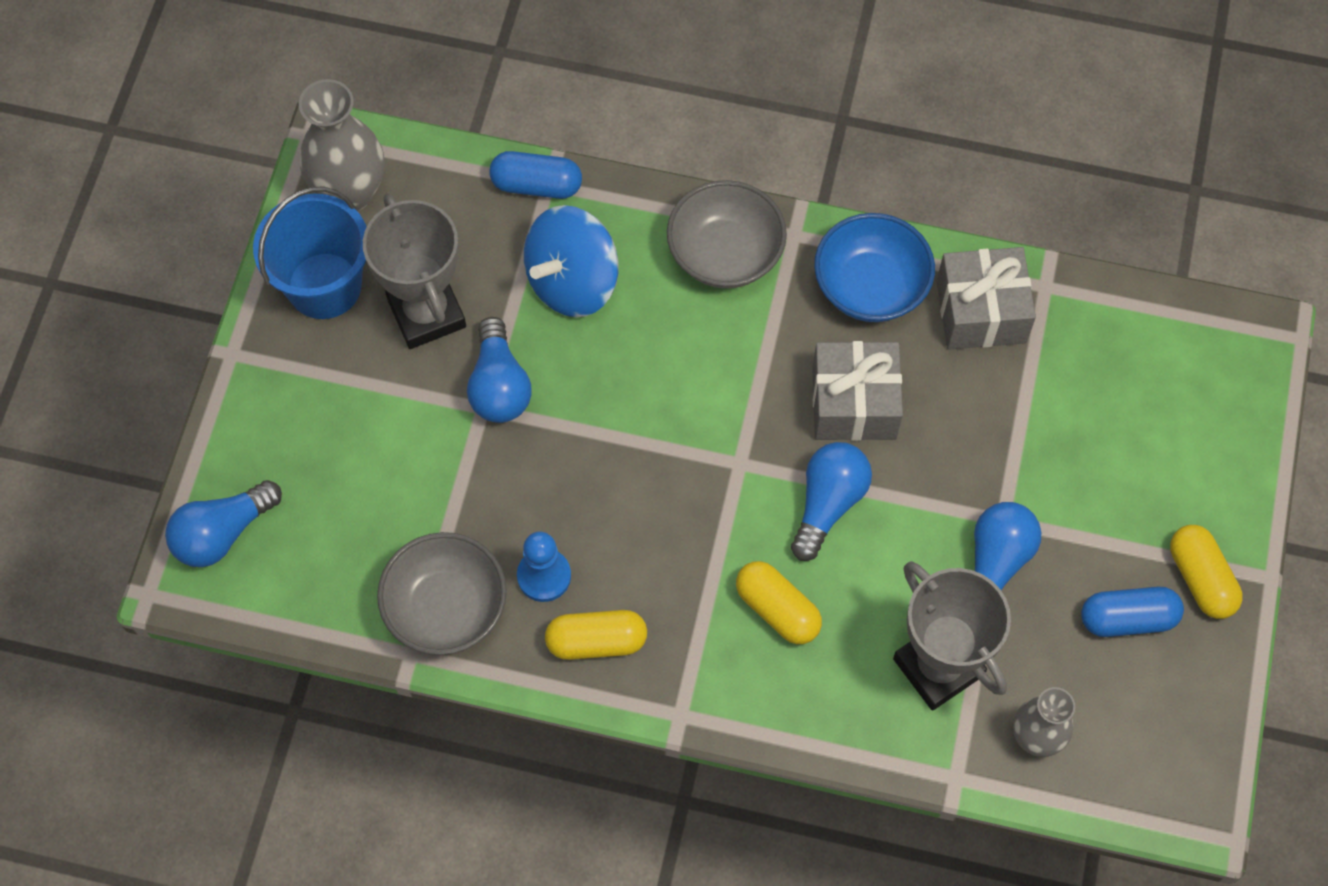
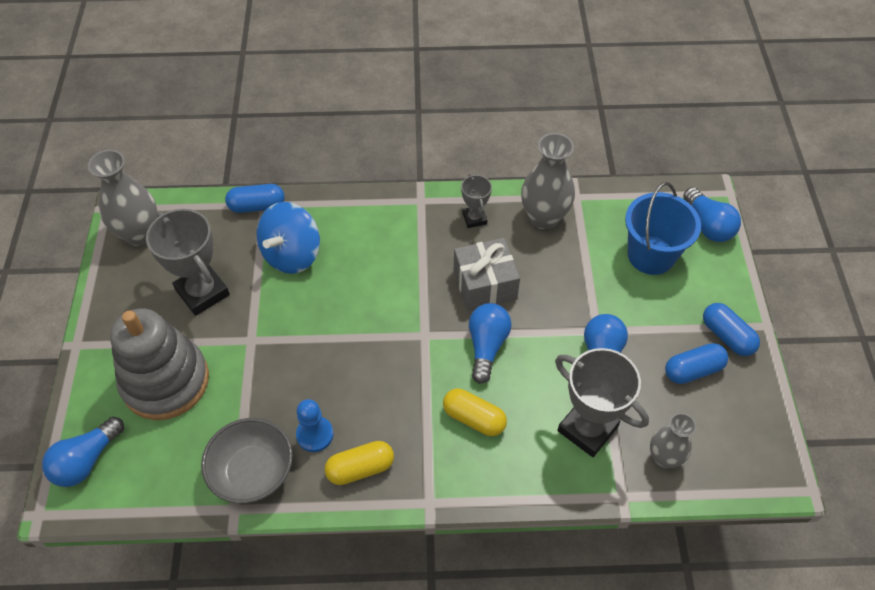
camera: 15 degrees left, 10 degrees down
(324, 286) = (132, 291): blue bucket -> blue bucket (651, 255)
(349, 442) = (165, 381): none -> grey stacking toy
(499, 385) = (258, 324): blue light bulb -> blue light bulb (708, 225)
(725, 254) = (382, 219): grey bowl -> none
(870, 287) = (474, 218): blue bowl -> grey trophy
(981, 311) = (543, 218): grey gift -> grey vase
(1200, 578) = (727, 336): yellow capsule -> blue capsule

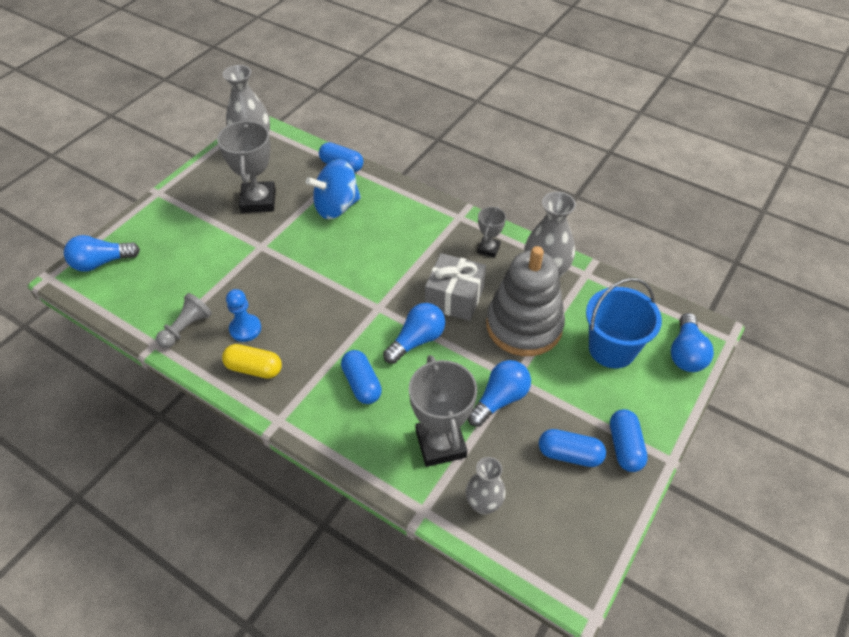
camera: 35 degrees right, 5 degrees down
(165, 381) = (187, 242): grey stacking toy -> grey stacking toy (524, 326)
(253, 472) = (186, 328): grey bowl -> grey pawn
(474, 418) = (362, 384): yellow capsule -> blue capsule

